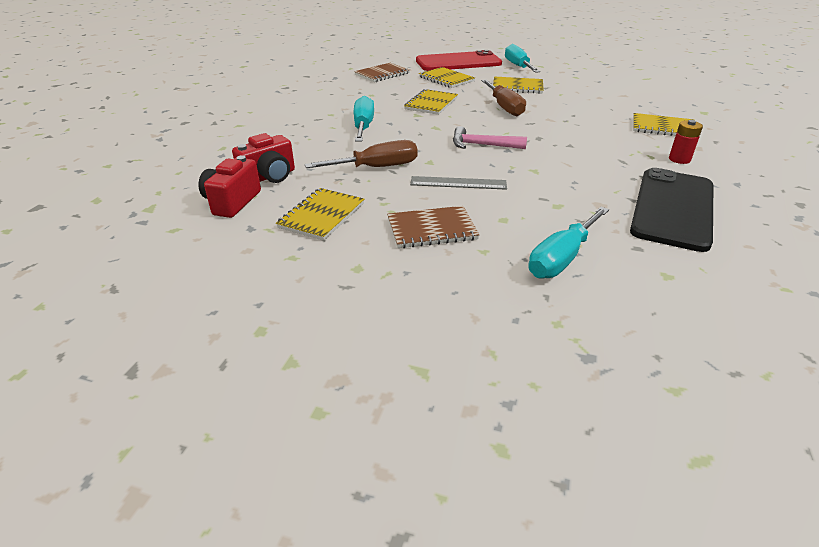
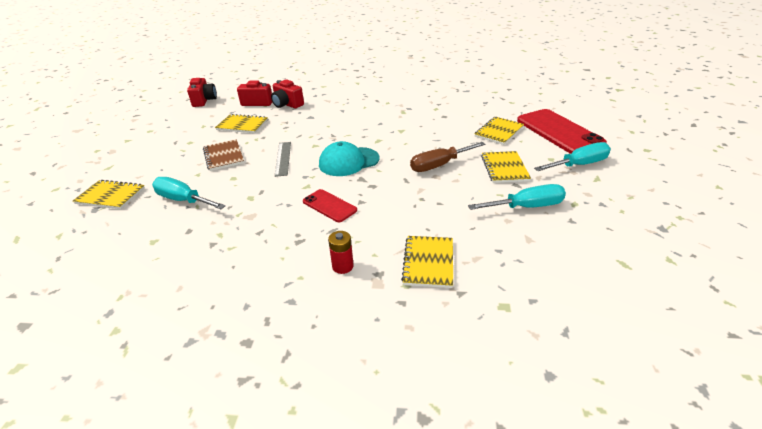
camera: 80 degrees right, 0 degrees up
(152, 264) = (204, 100): none -> red camera
(363, 126) = (369, 116): turquoise screwdriver -> turquoise screwdriver (527, 207)
(377, 167) = (303, 130): brown screwdriver -> none
(382, 74) = (489, 105): brown notebook -> none
(431, 104) = (429, 133): yellow notebook -> yellow notebook (110, 196)
(482, 145) = (349, 162): pink hammer -> turquoise cap
(578, 160) = (329, 206): none -> red phone
(672, 208) = (242, 252): black phone -> none

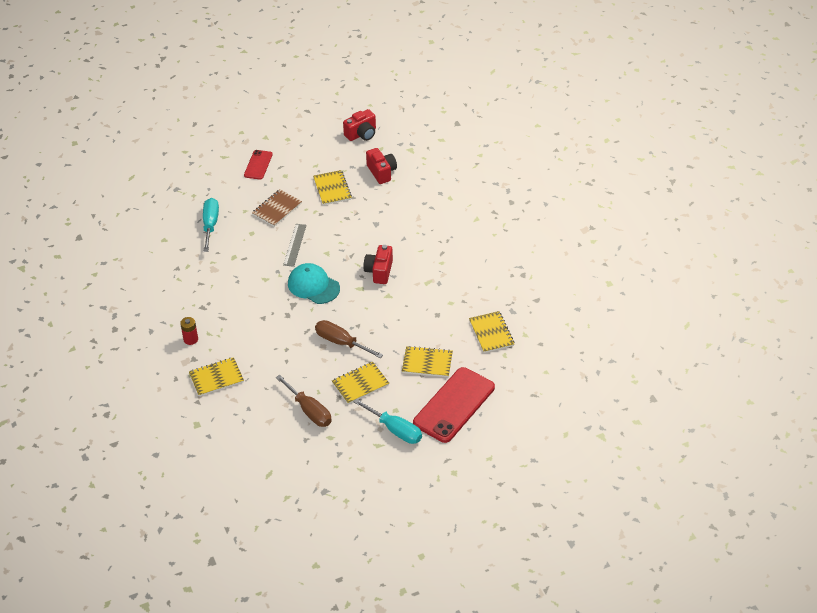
camera: 60 degrees right, 10 degrees up
(110, 196) = (193, 185): yellow notebook -> yellow notebook (491, 333)
(283, 158) = (295, 245): grey ruler -> grey ruler turned 45 degrees counterclockwise
(287, 104) = (390, 194): red camera -> red camera (379, 271)
(329, 206) = (248, 303): red phone -> red phone (258, 165)
(527, 207) = (309, 411): turquoise screwdriver -> brown screwdriver

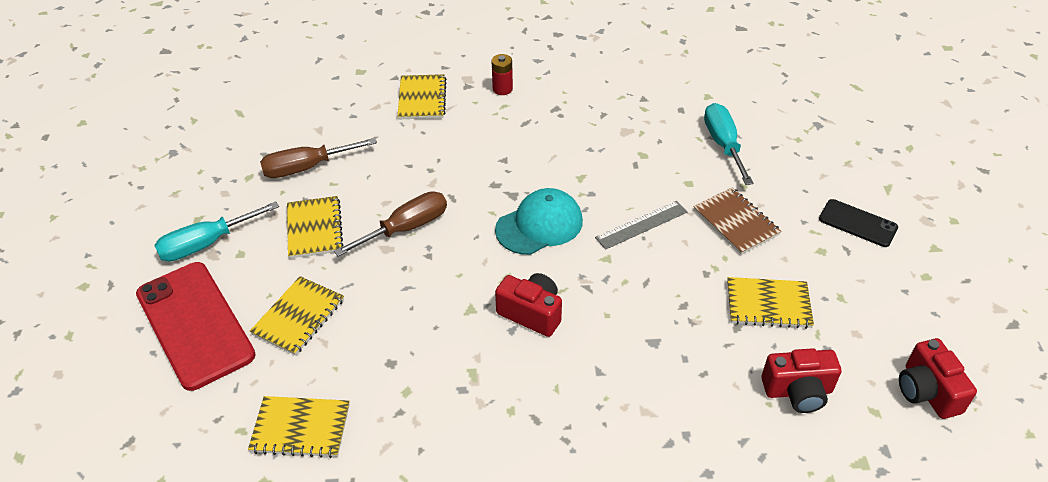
camera: 110 degrees right, 0 degrees up
(210, 225) = (723, 144): turquoise screwdriver -> turquoise screwdriver turned 120 degrees counterclockwise
(258, 165) = (857, 223): red phone -> black phone
(295, 245) = (641, 225): grey ruler -> grey ruler turned 60 degrees counterclockwise

